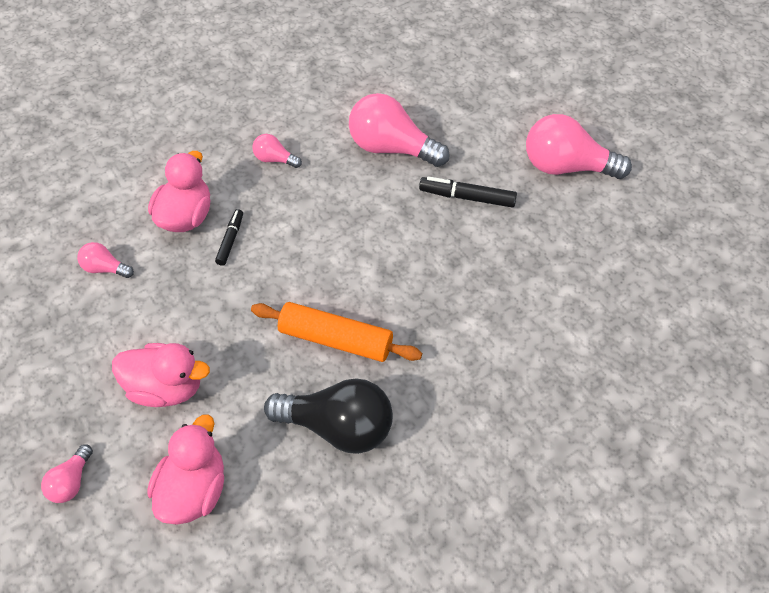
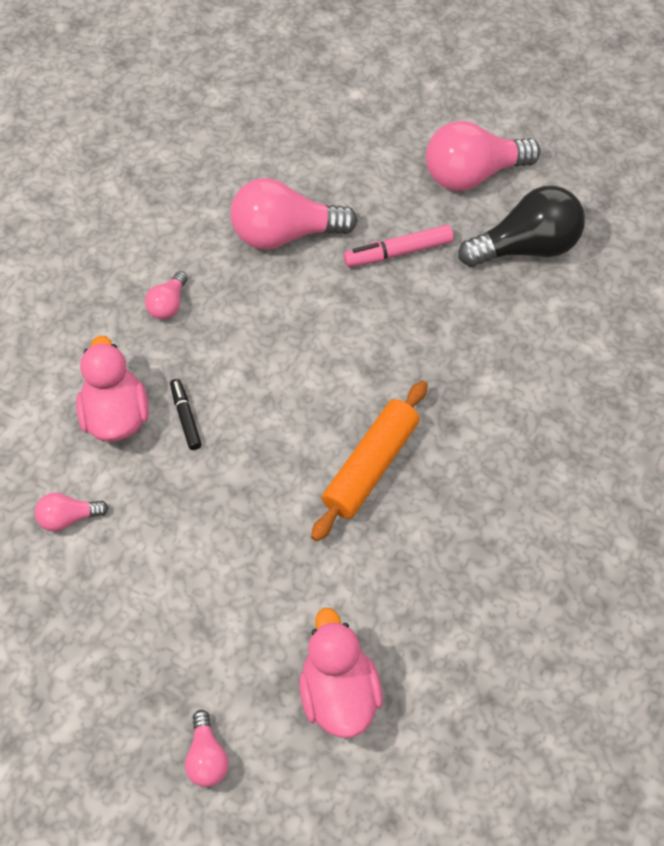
camera: 30 degrees left, 5 degrees up
(166, 387) = (234, 607): pink duck -> none
(275, 159) = (168, 304): pink light bulb -> pink light bulb turned 60 degrees counterclockwise
(336, 339) = (370, 465): orange rolling pin -> orange rolling pin turned 45 degrees counterclockwise
(338, 426) = (434, 551): black light bulb -> black light bulb (525, 247)
(467, 197) = (398, 252): black marker -> pink marker

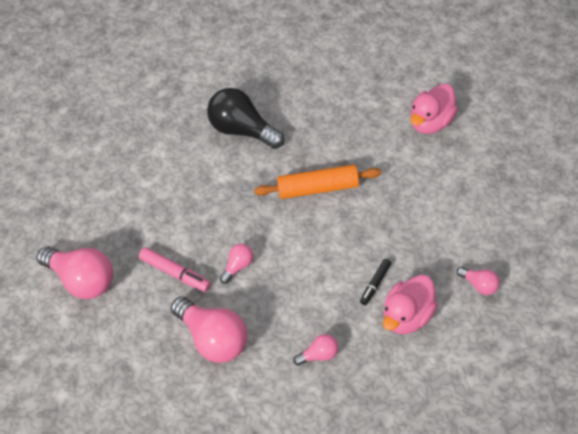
camera: 125 degrees left, 5 degrees down
(207, 756) = (507, 143): pink light bulb -> pink light bulb (238, 266)
(525, 247) = (118, 219): black light bulb -> black light bulb (243, 130)

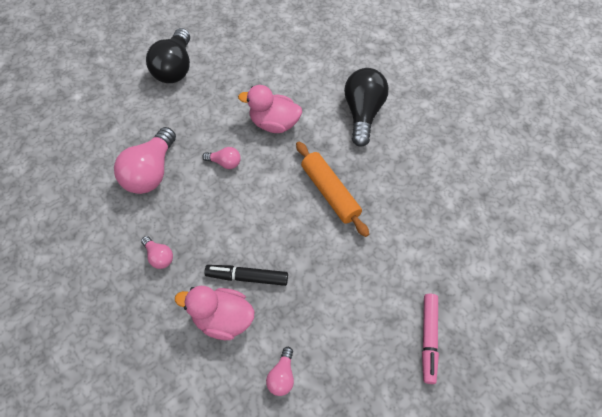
camera: 60 degrees right, 5 degrees up
(82, 279) = (175, 68): pink light bulb -> black light bulb
(175, 273) = (202, 122): pink marker -> pink marker (428, 339)
(375, 284) = (247, 277): black marker -> black marker, size x1.53
(431, 122) = (456, 263): pink duck -> pink duck (274, 123)

